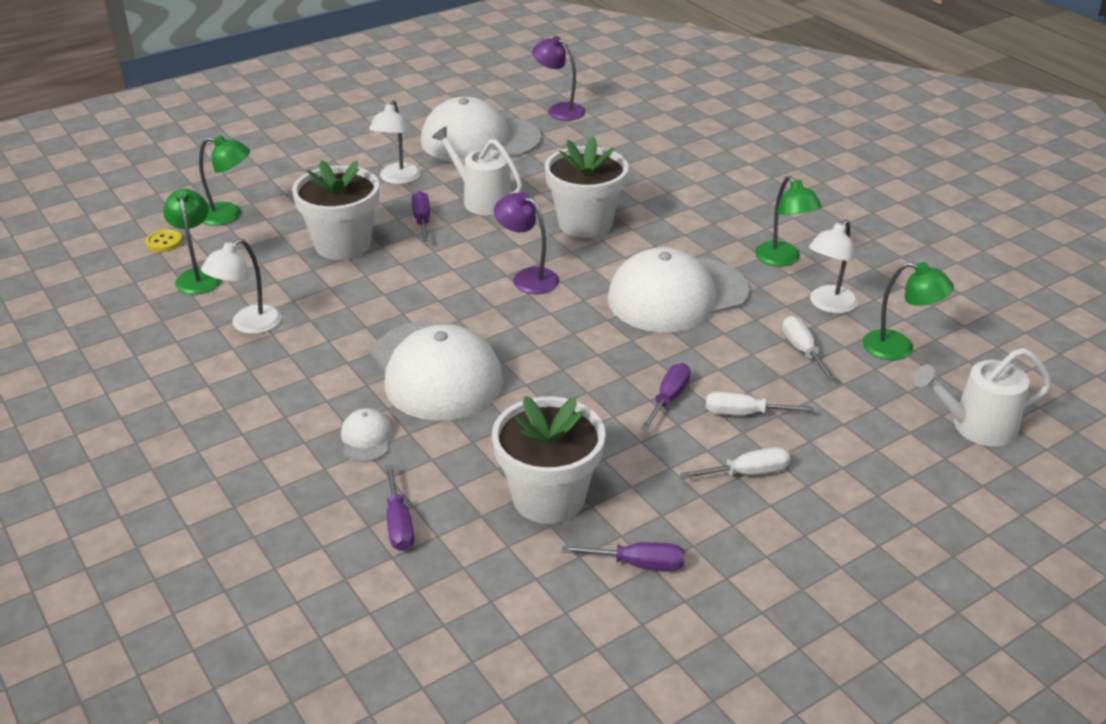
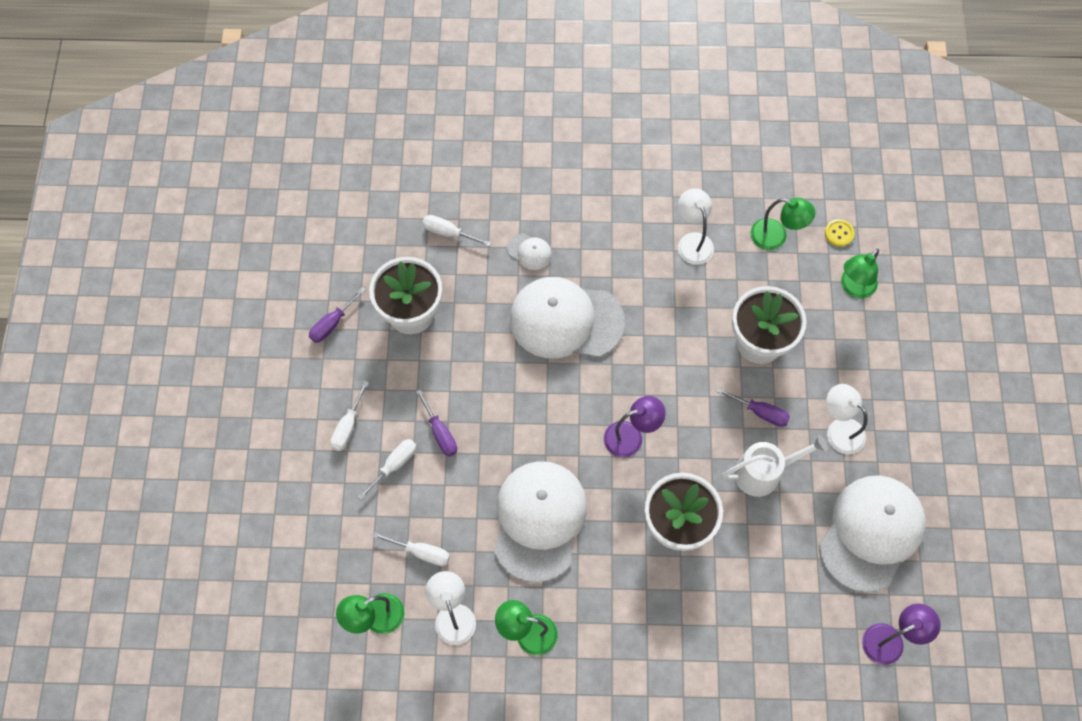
camera: 125 degrees right, 30 degrees up
(398, 524) = (448, 233): purple screwdriver -> white screwdriver
(976, 426) = (276, 592): white watering can -> none

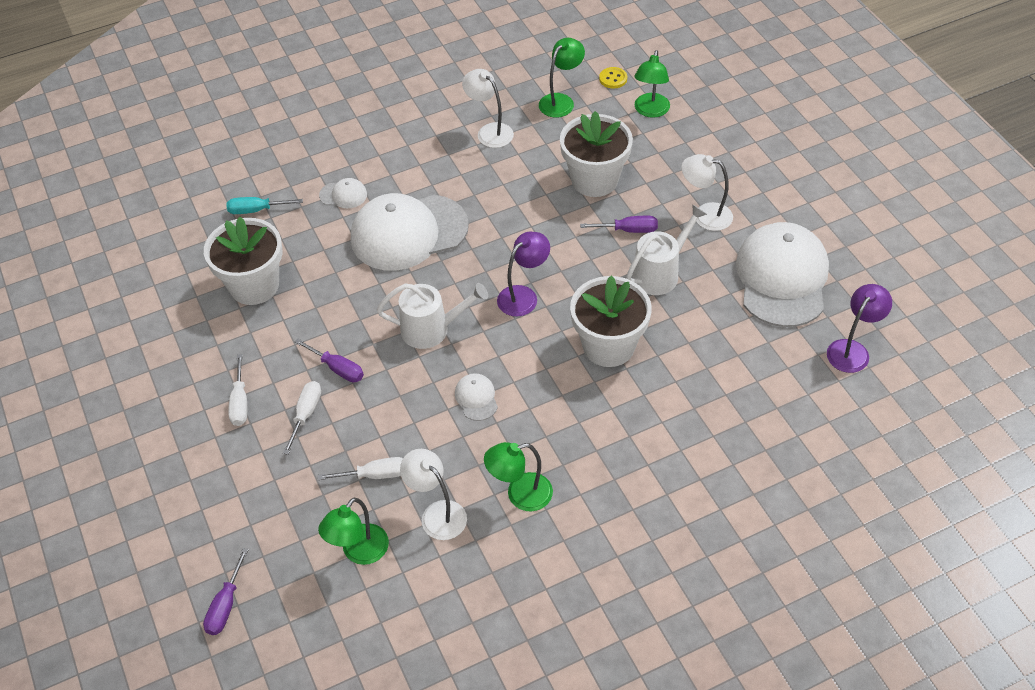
camera: 25 degrees left, 15 degrees down
(332, 324) = (178, 325): purple screwdriver -> purple screwdriver (225, 605)
(448, 233) = (256, 210): white screwdriver -> turquoise screwdriver
(536, 432) = (431, 329): none -> white watering can
(539, 520) = (476, 398): white cap -> white cap, size x0.41
(776, 237) = (561, 101): green lamp -> green lamp turned 45 degrees counterclockwise

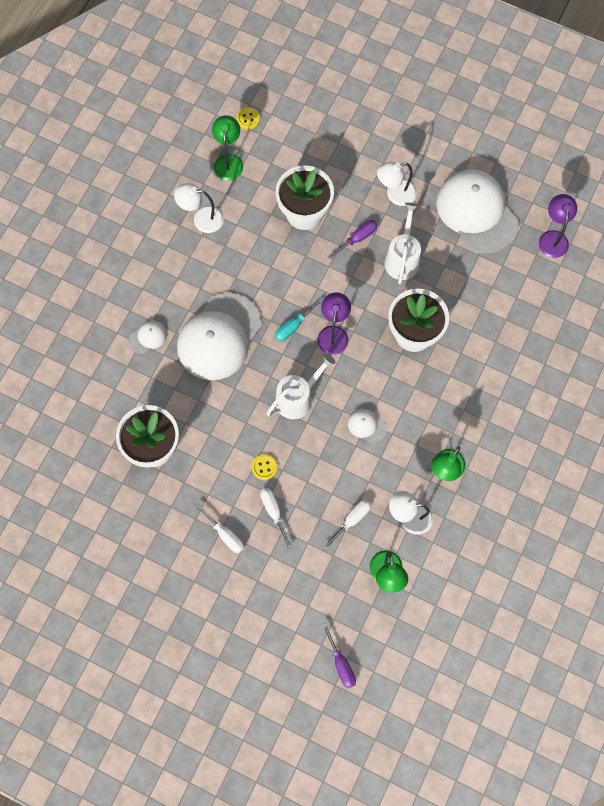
camera: 40 degrees left, 20 degrees up
(256, 210) = (99, 390): turquoise screwdriver -> turquoise screwdriver (293, 326)
(337, 368) = (264, 467): purple screwdriver -> yellow button
(650, 111) = (295, 131): green lamp -> none

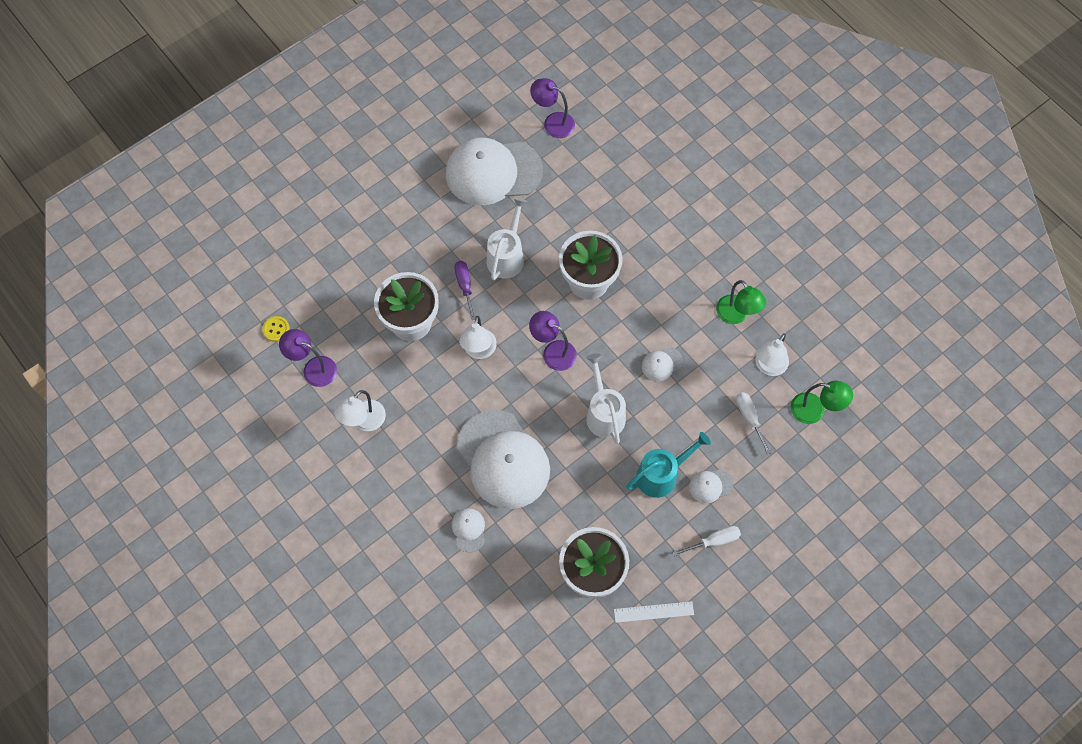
camera: 65 degrees left, 5 degrees down
(142, 510) = (653, 612): none -> white ruler
(228, 161) = (313, 368): green lamp -> purple lamp
(264, 467) = (661, 475): yellow button -> turquoise watering can
(274, 512) = (710, 486): white screwdriver -> white cap
(293, 326) = (527, 385): turquoise screwdriver -> none
(341, 664) = (884, 489): purple screwdriver -> none
(395, 194) = (436, 233): white lamp -> white lamp (479, 351)
(402, 258) = (507, 256): white watering can -> white watering can turned 75 degrees clockwise

